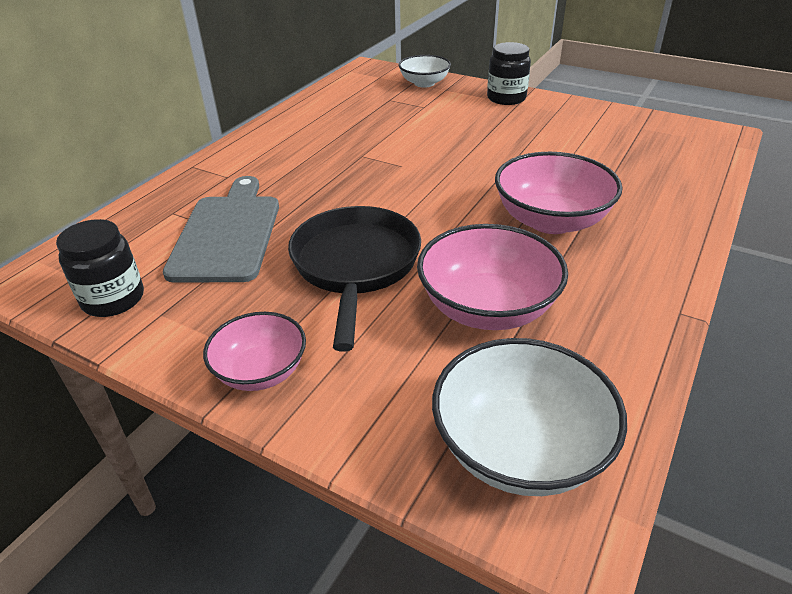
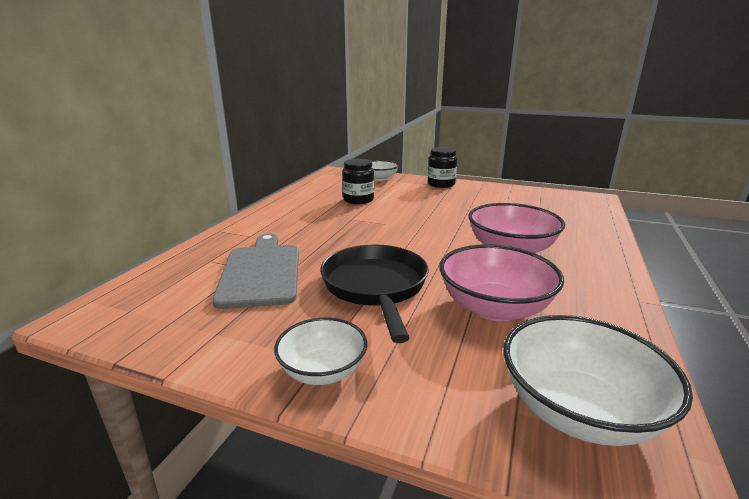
camera: 10 degrees left, 15 degrees down
(113, 299) = (169, 325): black jar -> black jar (358, 200)
(261, 371) = (322, 371): pink bowl -> white bowl

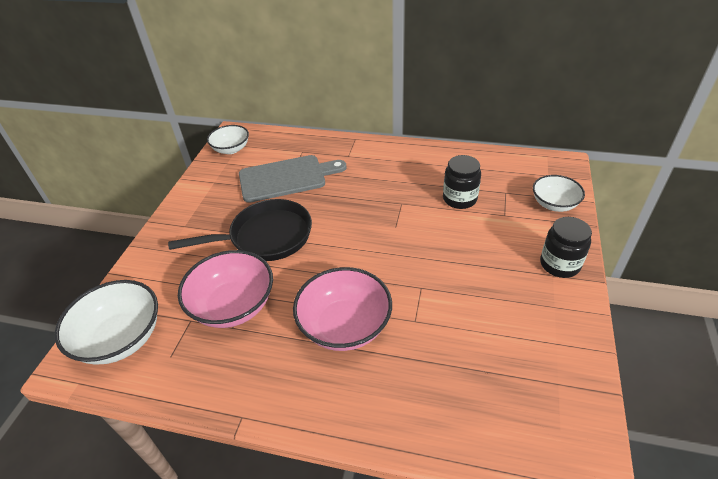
camera: 85 degrees right, 20 degrees up
(322, 371) = (175, 229): white bowl -> white bowl (231, 149)

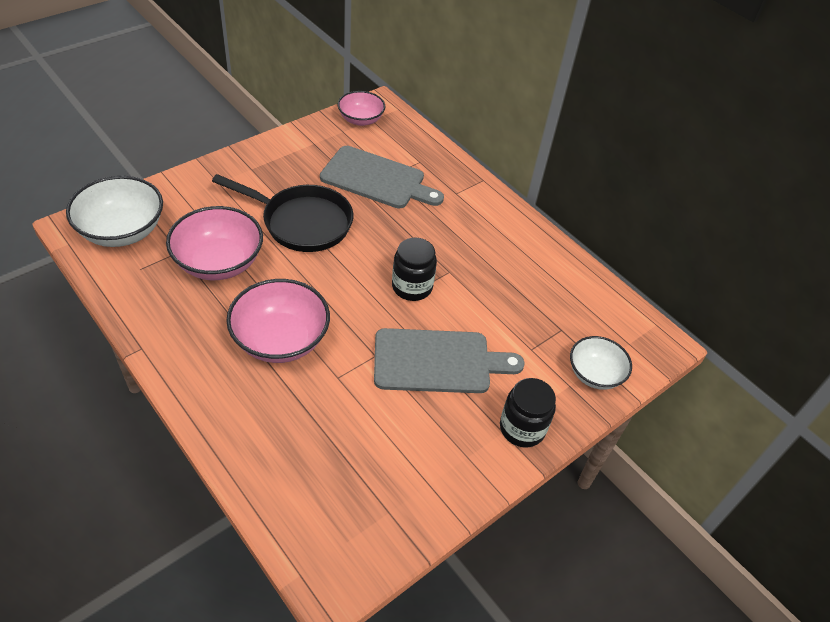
camera: 30 degrees right, 5 degrees up
(231, 149) = (361, 119): white bowl -> pink bowl
(459, 199) = (508, 305): black jar -> black jar (412, 287)
(463, 262) = (438, 362): none -> grey cutting board

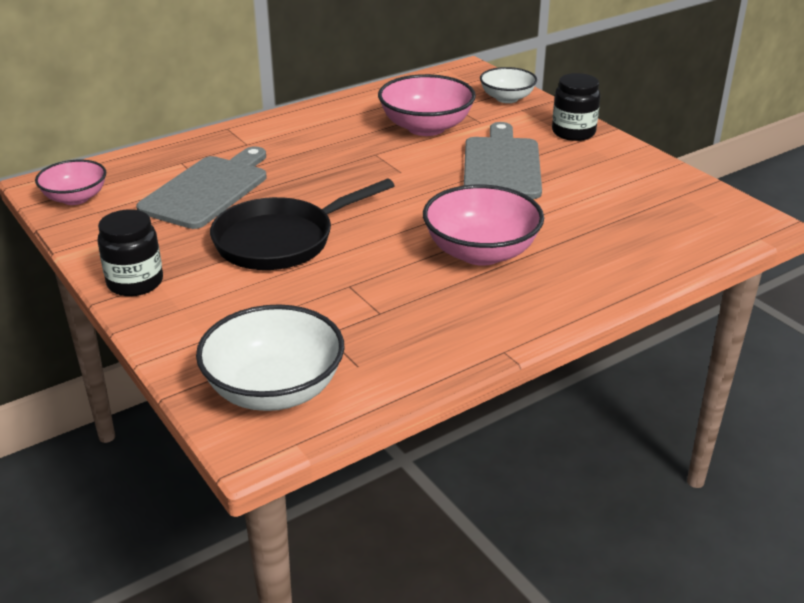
camera: 80 degrees left, 15 degrees down
(219, 262) = (350, 300): pink bowl -> pink bowl (426, 127)
(302, 222) = (281, 240): black pan -> black pan turned 150 degrees counterclockwise
(412, 287) = (398, 174): black jar -> black jar (135, 282)

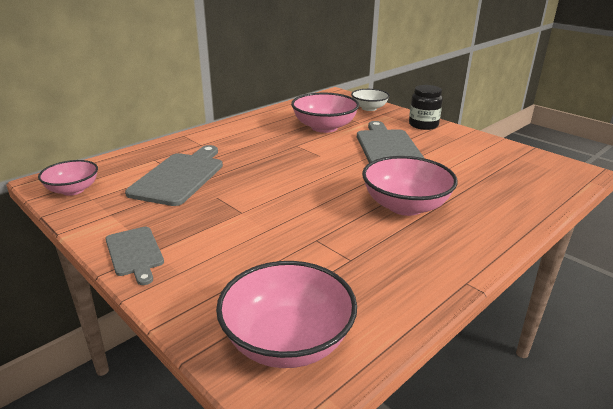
camera: 10 degrees left, 5 degrees down
(135, 282) = (135, 253): black jar -> grey cutting board
(274, 390) = (287, 341): white bowl -> pink bowl
(281, 240) = (249, 209): black pan -> none

